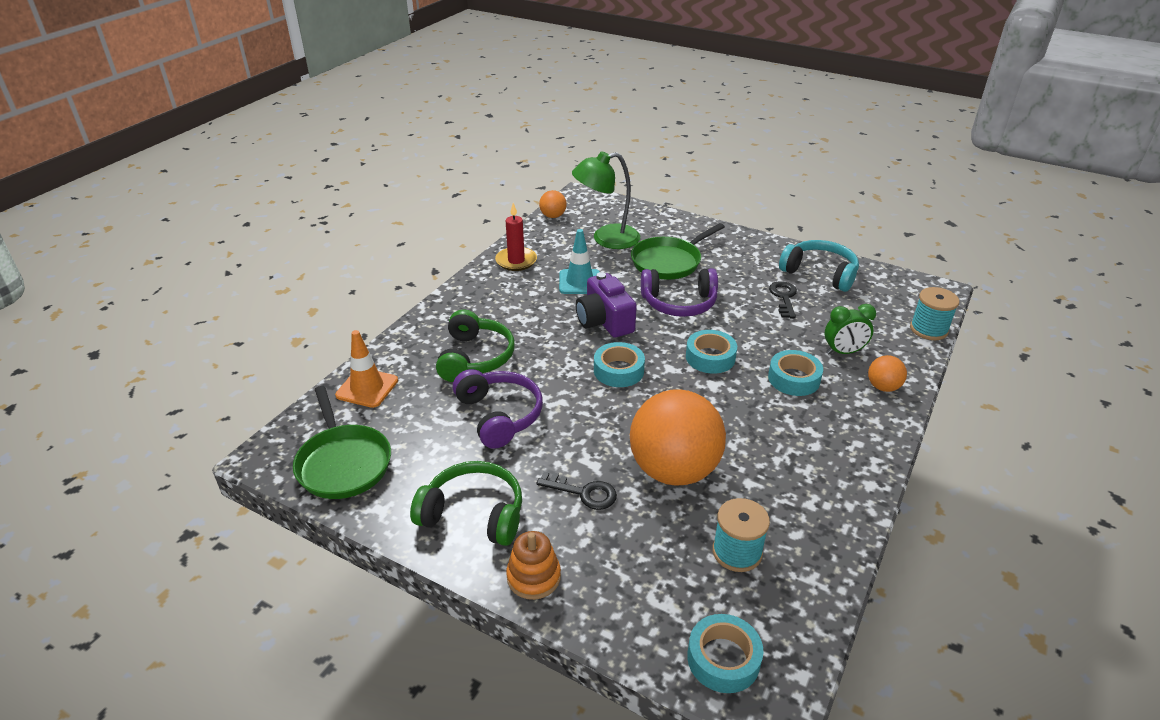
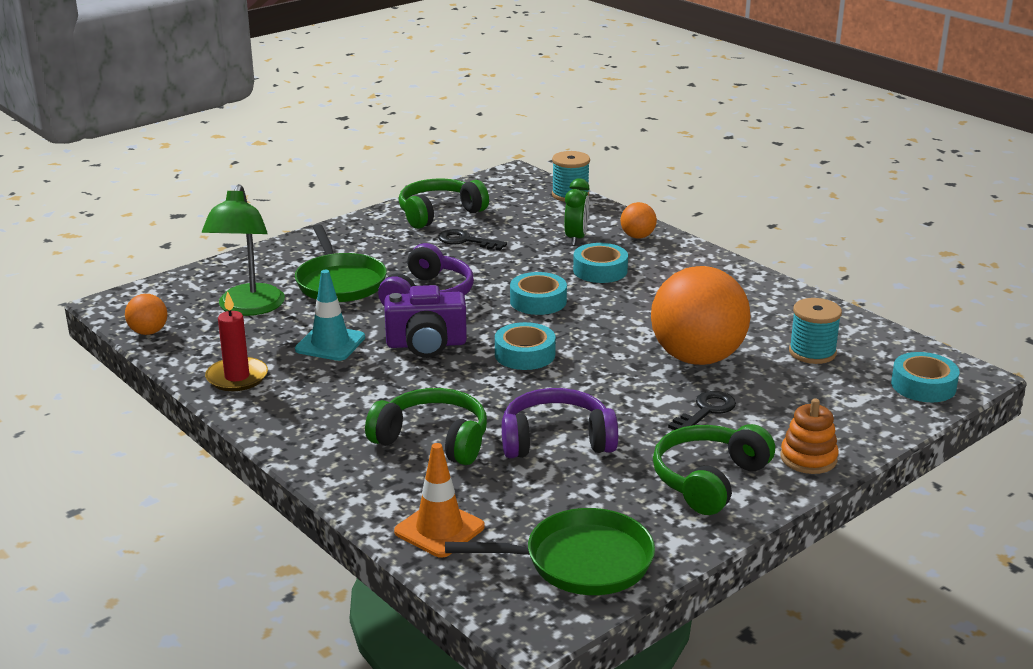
camera: 70 degrees left, 10 degrees down
(820, 273) = (439, 213): turquoise headphones -> green headphones

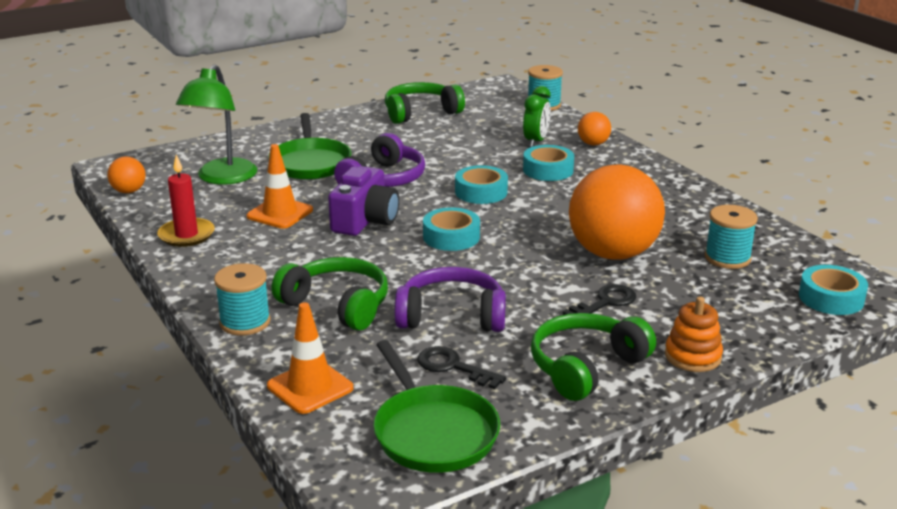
camera: 10 degrees right, 0 degrees up
(330, 343) = (280, 213): turquoise traffic cone -> orange traffic cone
(343, 468) = (245, 322): none -> turquoise spool
(426, 344) = (365, 221): purple camera -> purple camera turned 75 degrees counterclockwise
(466, 241) = (435, 137): black key -> black key (453, 367)
(581, 561) = (432, 432): green pan -> green pan turned 60 degrees clockwise

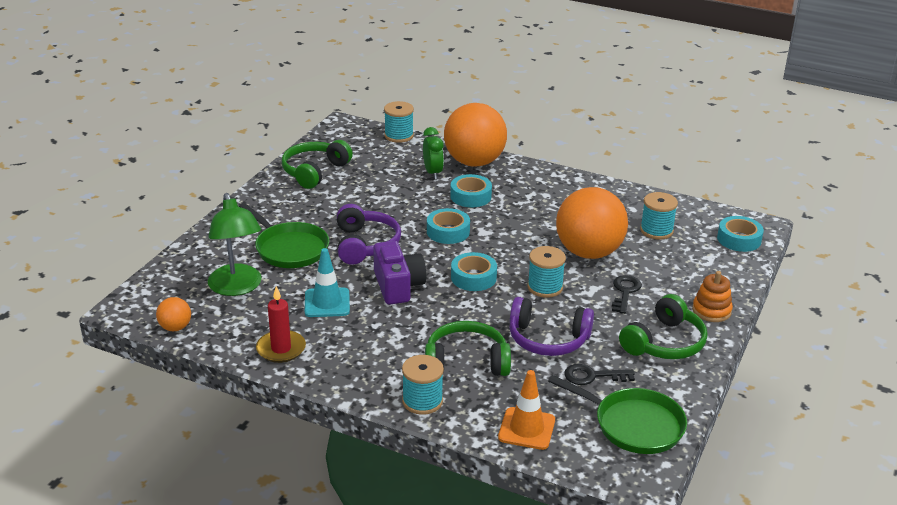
camera: 35 degrees left, 5 degrees up
(280, 213) = (327, 303): orange traffic cone -> turquoise traffic cone
(451, 316) = (548, 339): purple headphones -> purple headphones turned 135 degrees counterclockwise
(516, 269) = (545, 287): none -> turquoise spool
(585, 367) = (665, 343): green headphones -> green headphones turned 150 degrees counterclockwise
(593, 144) = (474, 162): orange ball -> orange ball, size x2.29

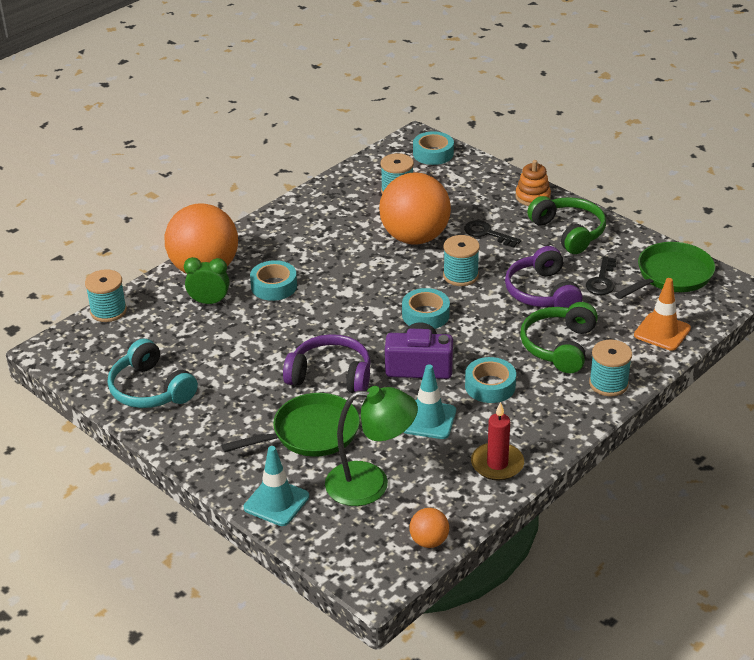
camera: 70 degrees left, 5 degrees up
(204, 248) = (276, 502): none -> turquoise traffic cone
(314, 171) = (150, 389): green headphones -> turquoise headphones
(448, 232) = (335, 315): turquoise tape -> turquoise tape (490, 386)
(548, 339) = (542, 292): purple headphones -> purple headphones turned 135 degrees clockwise

